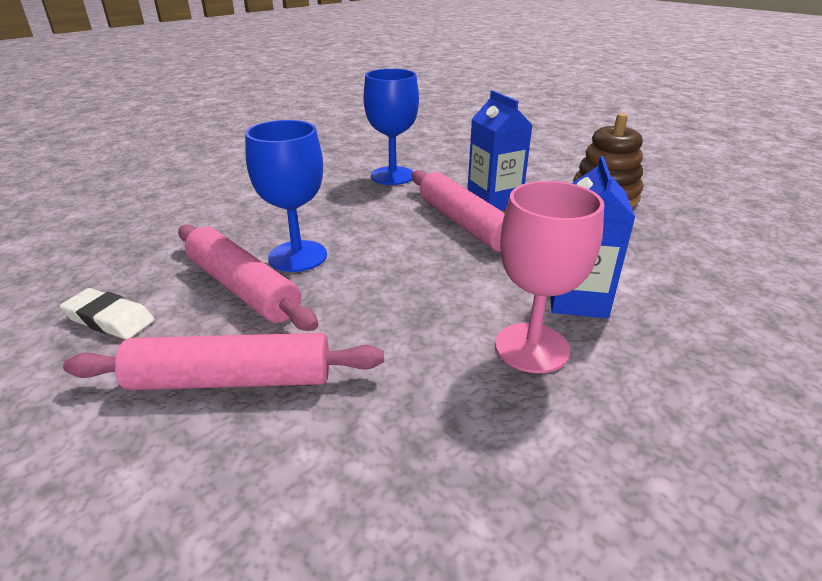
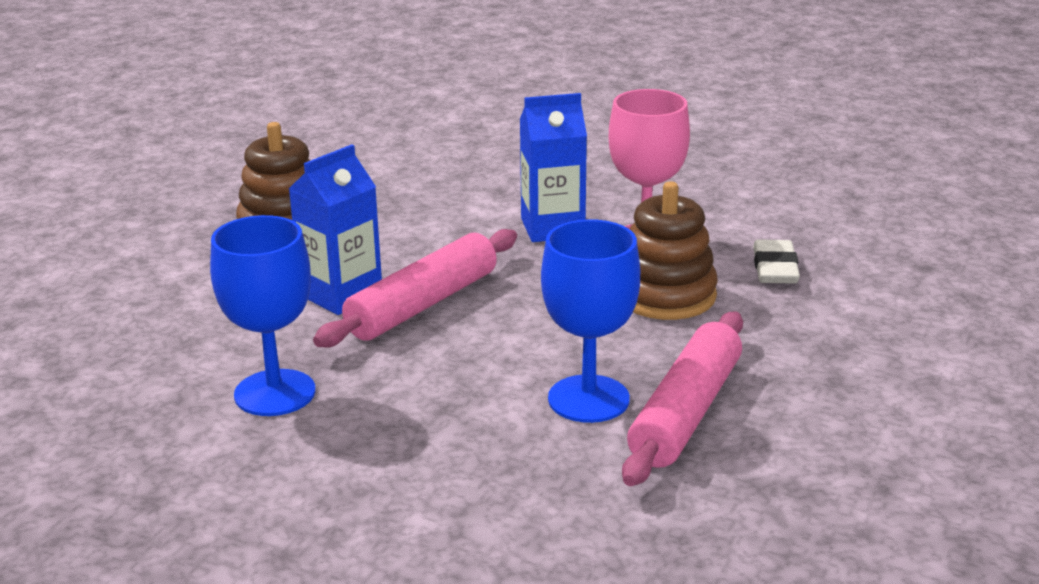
camera: 110 degrees left, 5 degrees down
(109, 319) = (820, 479): white eraser -> white eraser (775, 268)
(231, 380) = (820, 363): pink rolling pin -> none
(413, 328) = (665, 295): none -> brown stacking toy

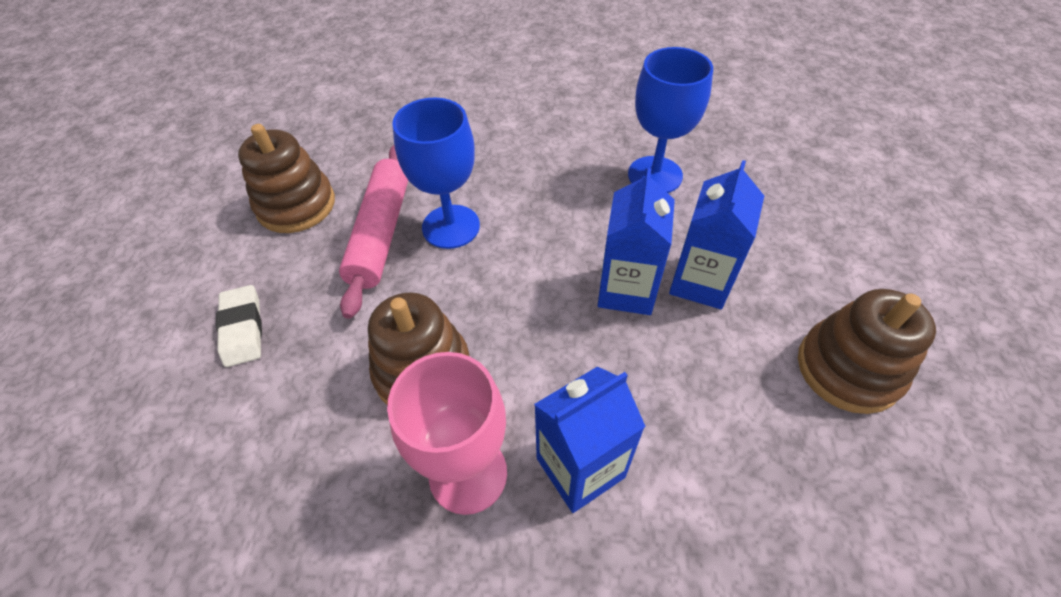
camera: 160 degrees right, 25 degrees up
(422, 304) = (626, 290): pink rolling pin -> blue carton
(775, 268) = (316, 460): white eraser -> white eraser (243, 328)
(811, 475) = (296, 205): none -> brown stacking toy

